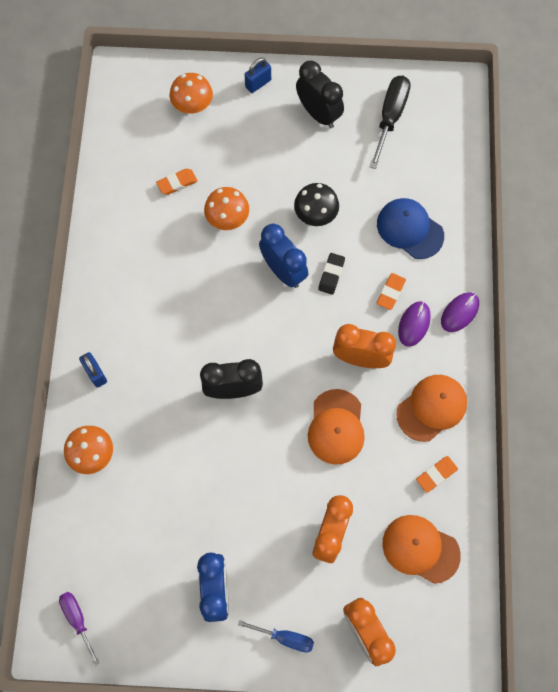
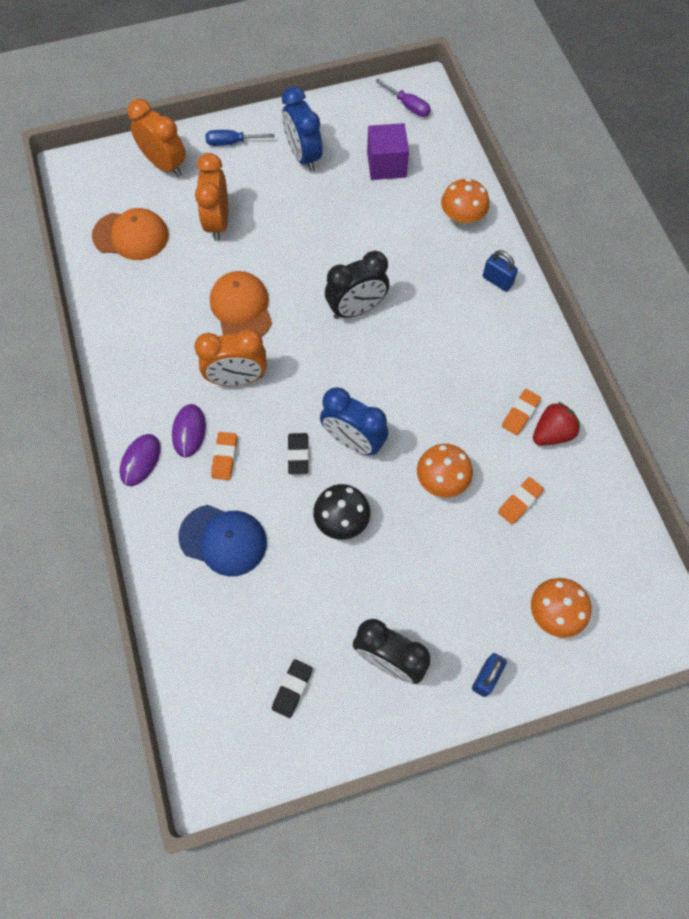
camera: 160 degrees right, 5 degrees down
(125, 224) = (552, 433): none -> red strawberry
(136, 546) = (386, 165): none -> purple cube
(390, 118) = (292, 689): black screwdriver -> black eraser
(431, 408) = (149, 355): orange cap -> none
(436, 474) = (130, 298): orange eraser -> orange eraser (520, 413)

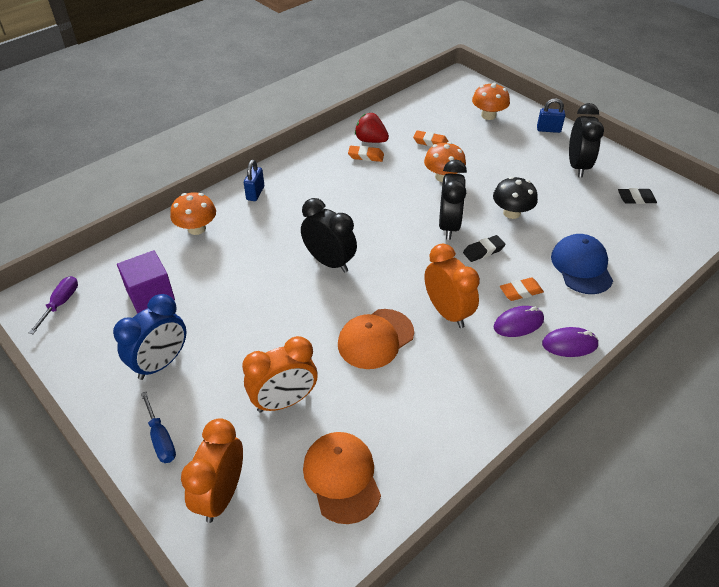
camera: 115 degrees left, 20 degrees down
(353, 441) = (448, 226): blue clock -> black clock

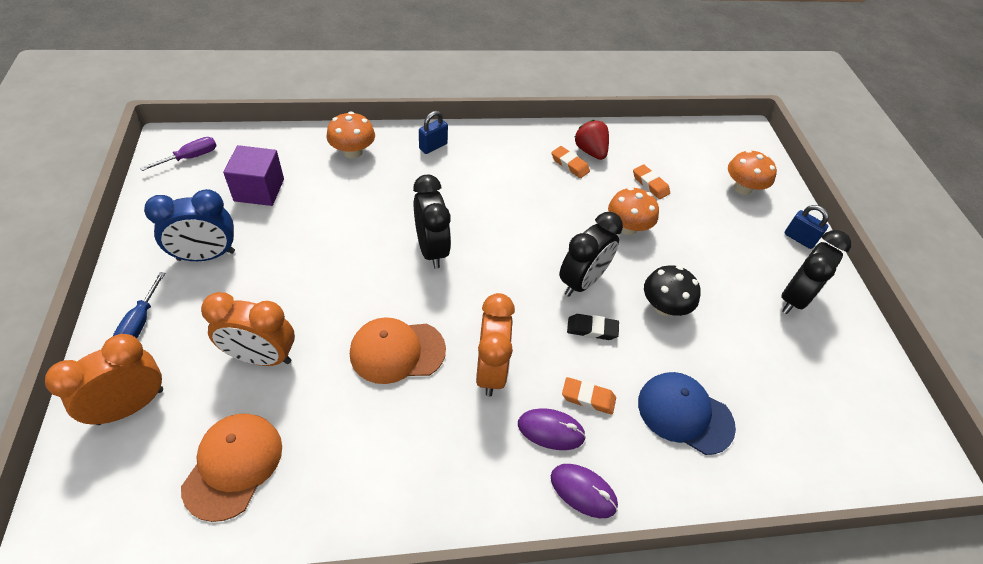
camera: 30 degrees right, 5 degrees up
(581, 266) = (685, 414): blue cap -> blue cap turned 90 degrees counterclockwise
(636, 199) = (831, 376): black eraser -> none

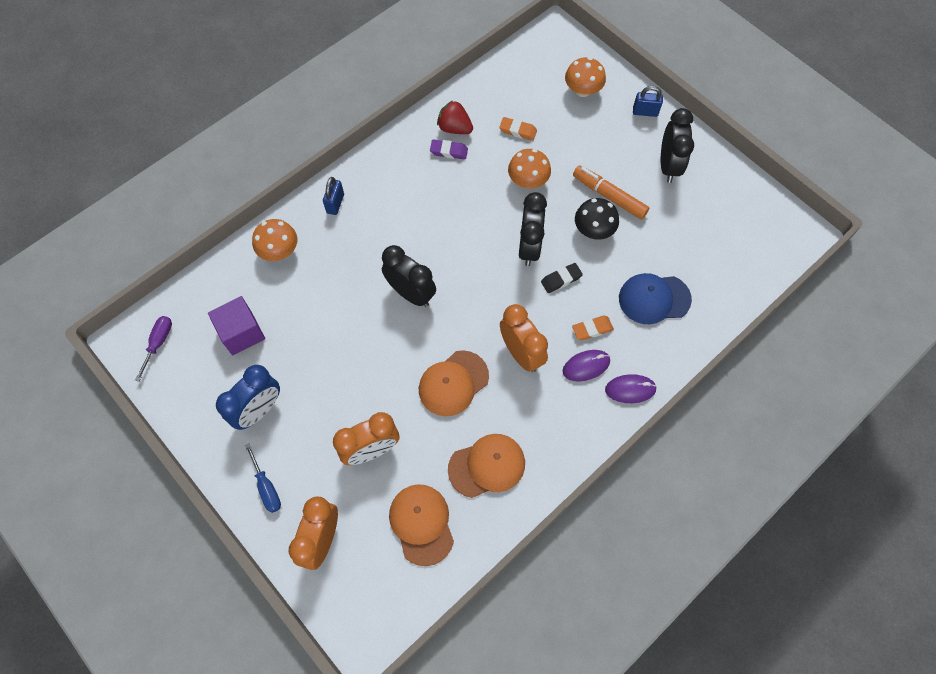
camera: 30 degrees left, 15 degrees up
(354, 456) = (487, 466): none -> orange cap
(569, 165) = (449, 151): orange eraser -> purple eraser
(704, 287) = (609, 196): none -> orange marker

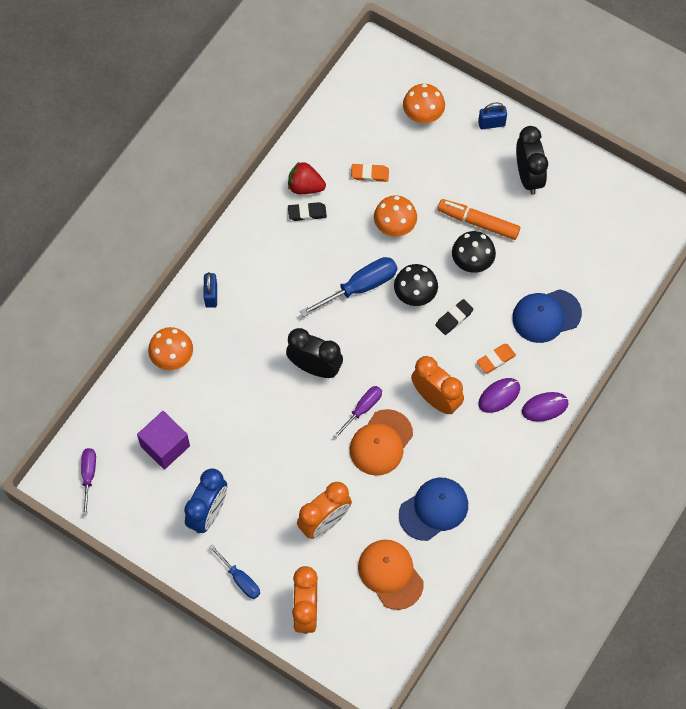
camera: 15 degrees left, 0 degrees up
(445, 345) = (362, 409): none -> purple screwdriver
(449, 151) = (307, 213): purple eraser -> black eraser
(477, 229) = (359, 287): none -> blue screwdriver
(487, 466) = (433, 509): orange cap -> blue cap
(529, 247) = (415, 294): black clock -> black mushroom

